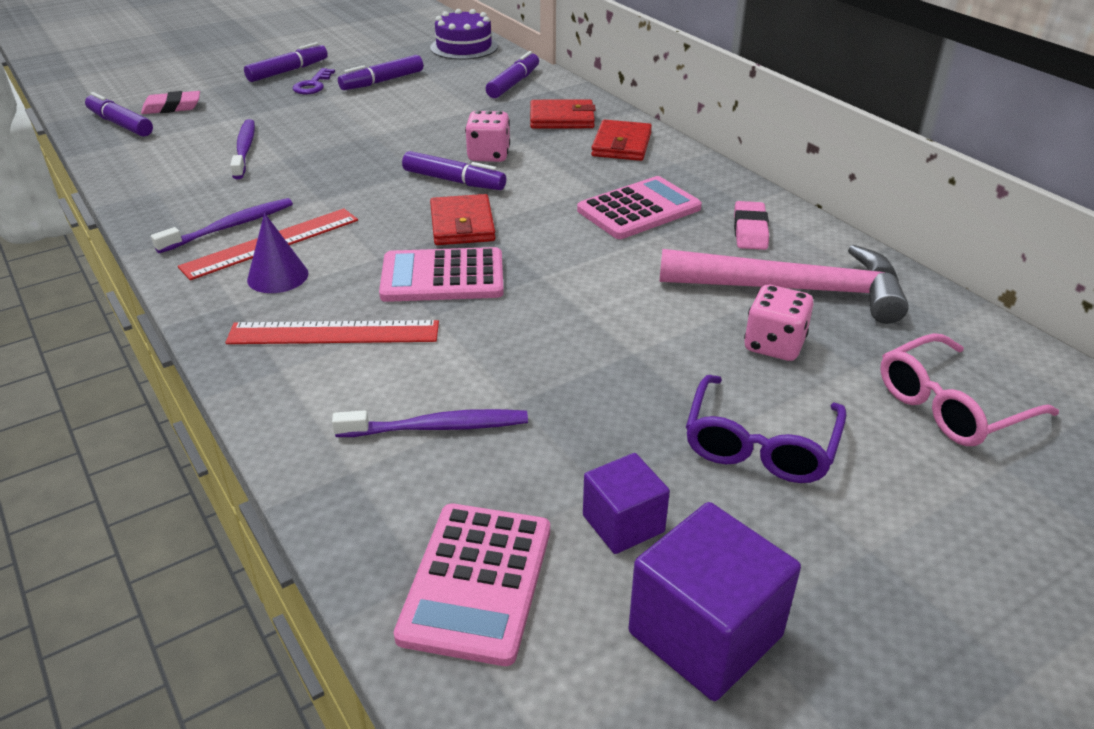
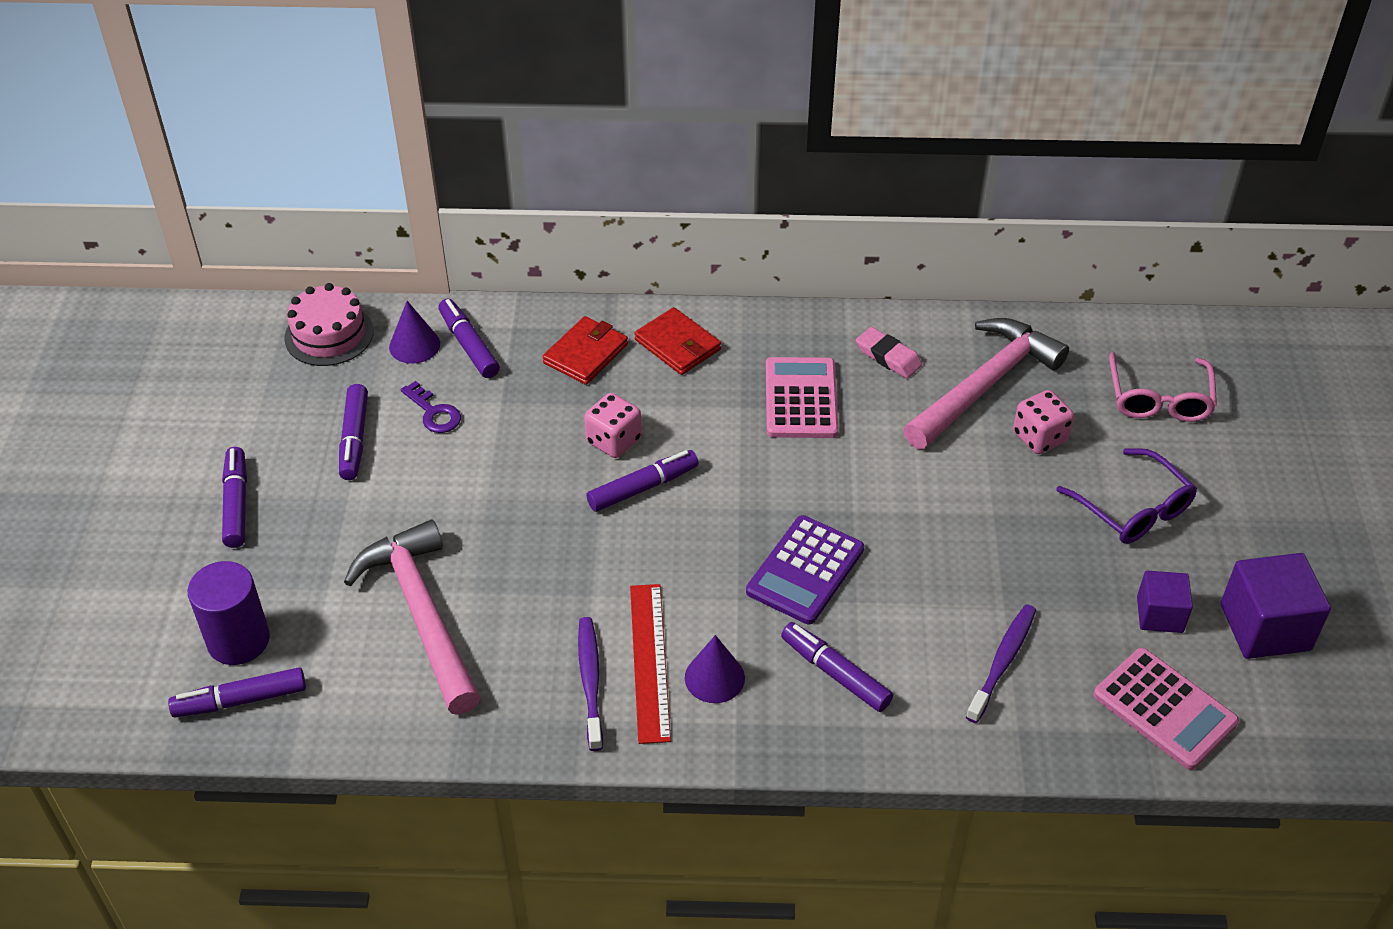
camera: 55 degrees left, 10 degrees up
(172, 107) = (238, 640): pink eraser -> purple cylinder
(245, 149) = (422, 614): purple toothbrush -> pink hammer
(313, 85) = (303, 498): purple key -> purple key (434, 413)
(334, 332) = (835, 673): red ruler -> purple marker
(442, 277) = (805, 570): pink calculator -> purple calculator
(462, 224) = (729, 519): red wallet -> none
(464, 47) = (329, 334): purple cake -> pink cake
(489, 70) = (414, 345): none -> purple cone

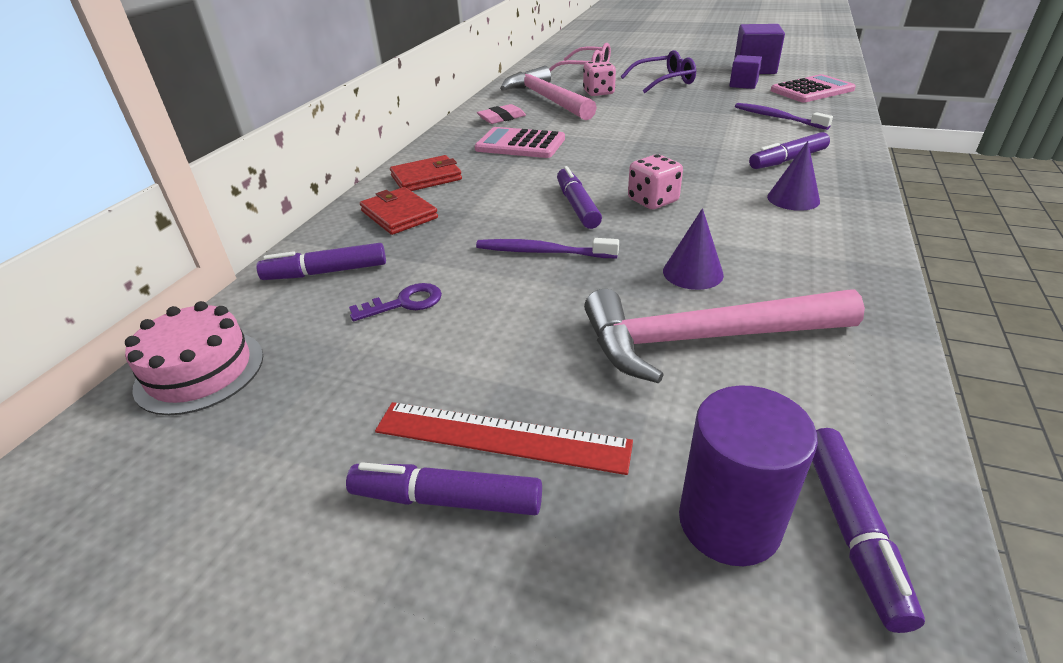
camera: 70 degrees left, 10 degrees down
(354, 439) = (401, 366): purple marker -> none
(414, 345) = (290, 306): purple cone -> purple cone (693, 273)
(590, 681) = (799, 250): purple toothbrush -> purple toothbrush (542, 252)
(613, 440) = (514, 213): pink dice -> pink dice (653, 201)
(650, 661) = (776, 222): red ruler -> red ruler (501, 436)
(805, 570) = (688, 159): purple calculator -> none

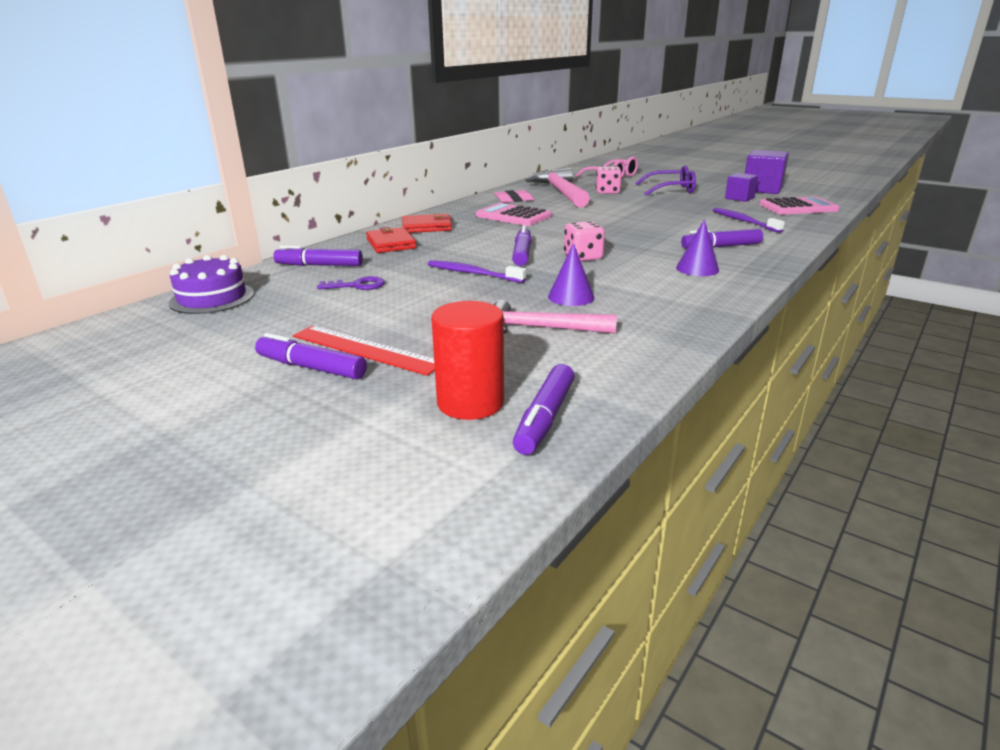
camera: 15 degrees right, 10 degrees down
(200, 371) = (212, 298): pink cake -> purple cake
(702, 339) = (541, 328): pink hammer -> pink hammer, size x0.64
(729, 522) = (470, 403): purple cylinder -> red cylinder

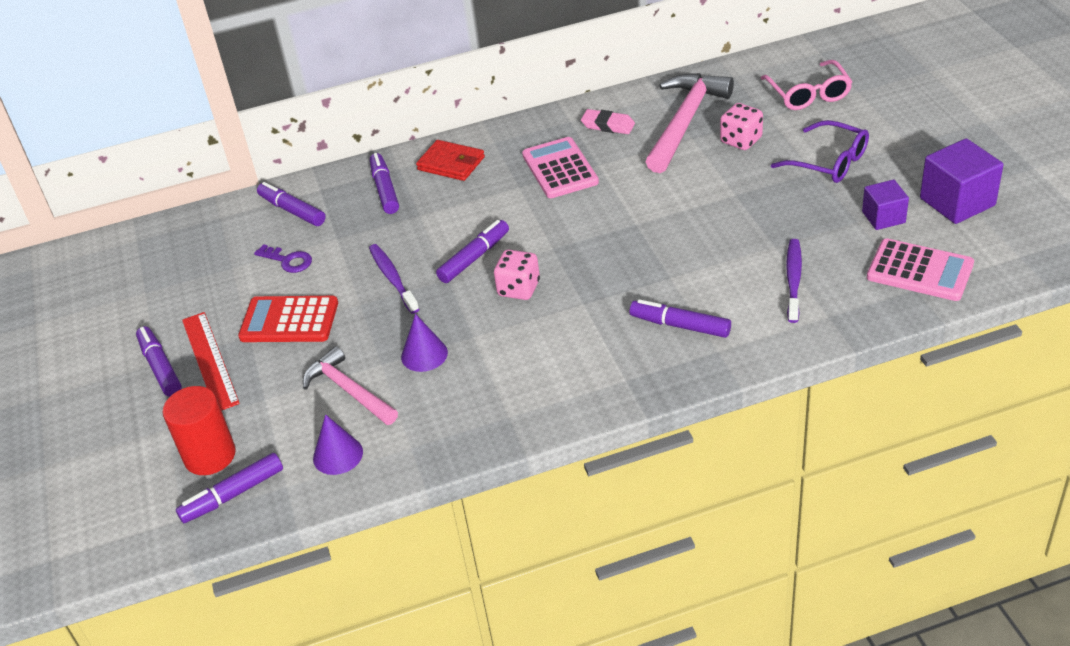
camera: 40 degrees right, 15 degrees up
(212, 298) = (177, 236): purple cake -> none
(391, 244) = (385, 189): red wallet -> purple marker
(413, 310) = (289, 320): none -> red calculator
(697, 269) = (594, 357): purple cone -> purple cone (338, 455)

